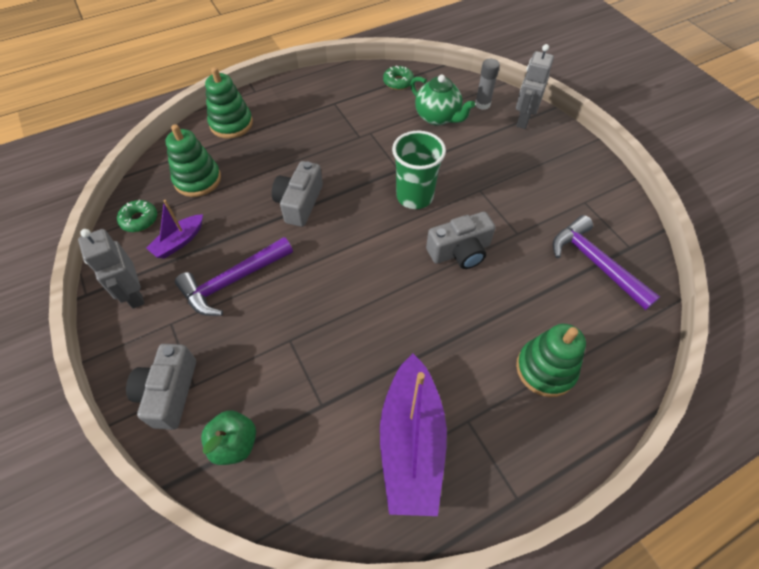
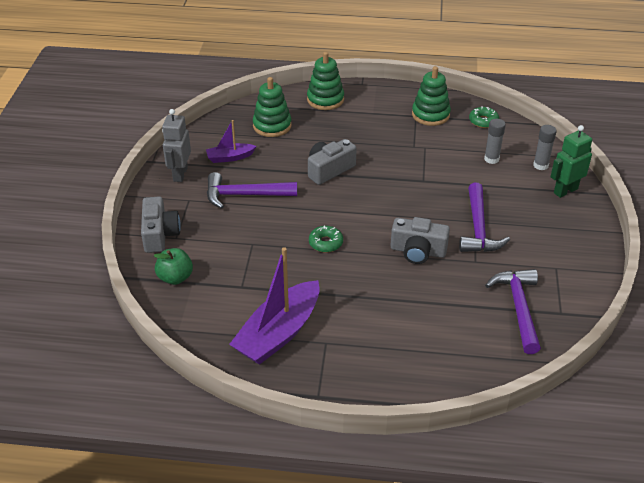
camera: 35 degrees right, 15 degrees down
(139, 220) = (215, 134): green donut -> green donut (325, 243)
(169, 392) = (160, 234): grey camera -> grey camera turned 135 degrees clockwise
(414, 196) = (418, 203): green cup -> none
(438, 117) = (491, 159): green teapot -> grey glue stick
(489, 196) = (478, 228): none -> purple hammer
(523, 120) = (565, 191): grey robot -> green robot
(545, 369) = (409, 345): green stacking toy -> green stacking toy (430, 115)

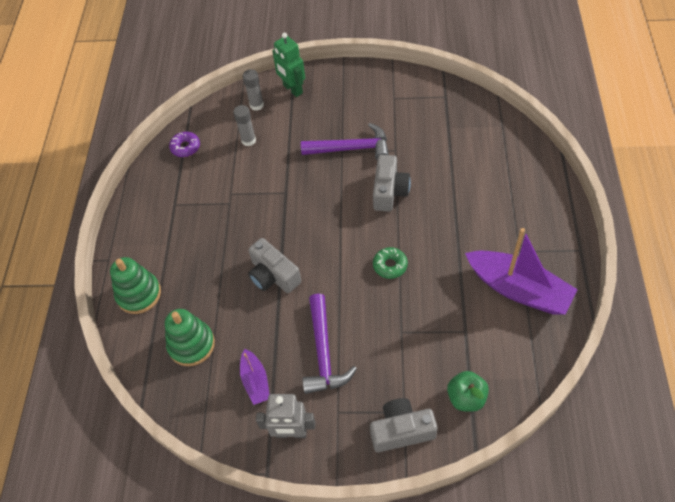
camera: 90 degrees left, 15 degrees up
(430, 115) = (173, 191): green stacking toy -> none
(483, 121) = (185, 147): green donut -> purple donut
(518, 308) = (446, 121): purple hammer -> none

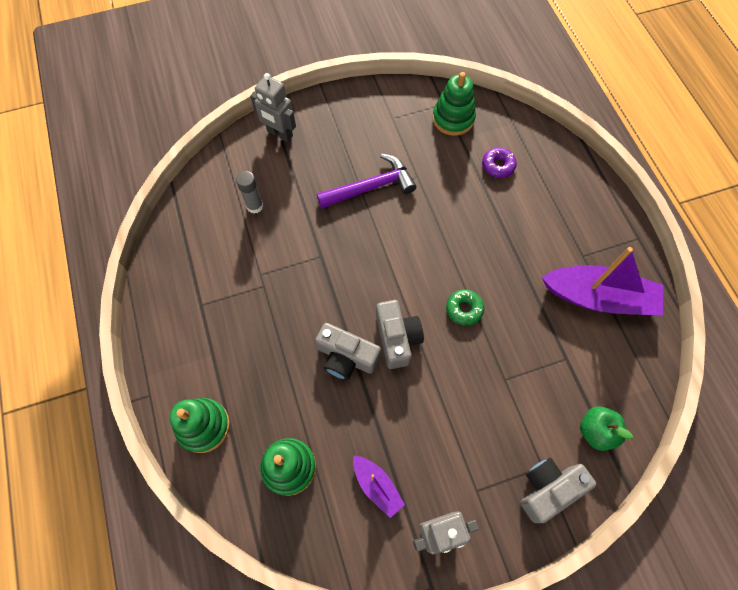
camera: 25 degrees left, 10 degrees up
(185, 147) = (185, 233): purple donut -> purple donut (498, 165)
(256, 105) = (247, 162): grey glue stick -> none
(292, 89) = (279, 134): green robot -> grey robot
(324, 353) = (436, 429): purple hammer -> none
(389, 191) = (430, 225): grey camera -> grey camera (397, 338)
(448, 110) = (453, 119): none -> green stacking toy

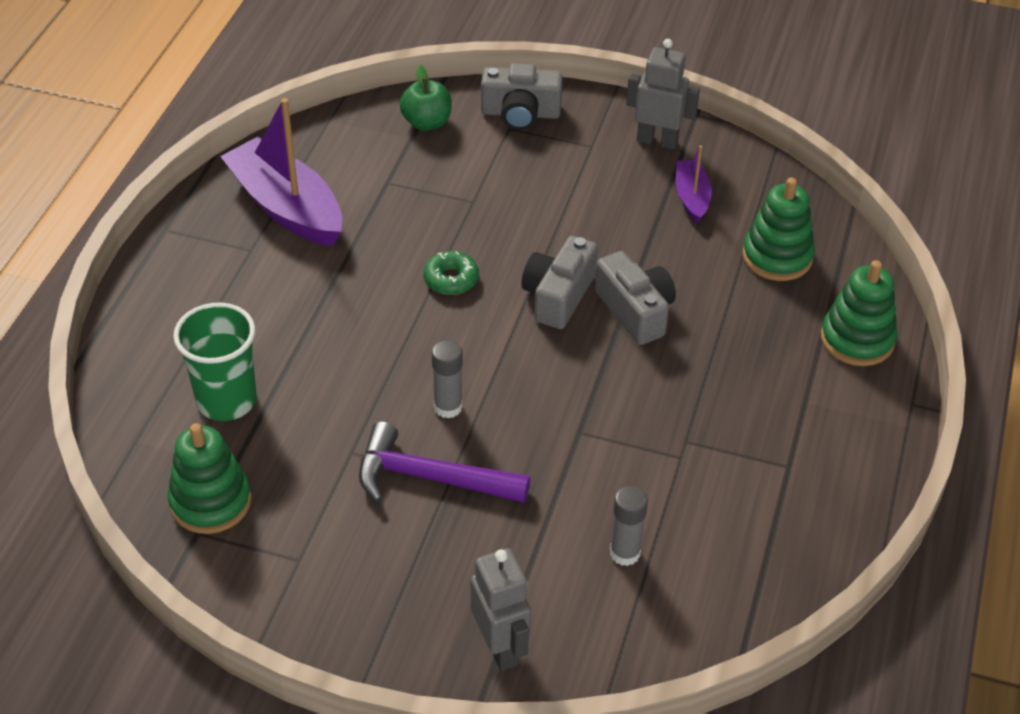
camera: 145 degrees left, 20 degrees down
(395, 228) = (448, 407): none -> grey glue stick
(498, 165) = (226, 400): purple donut -> green cup

